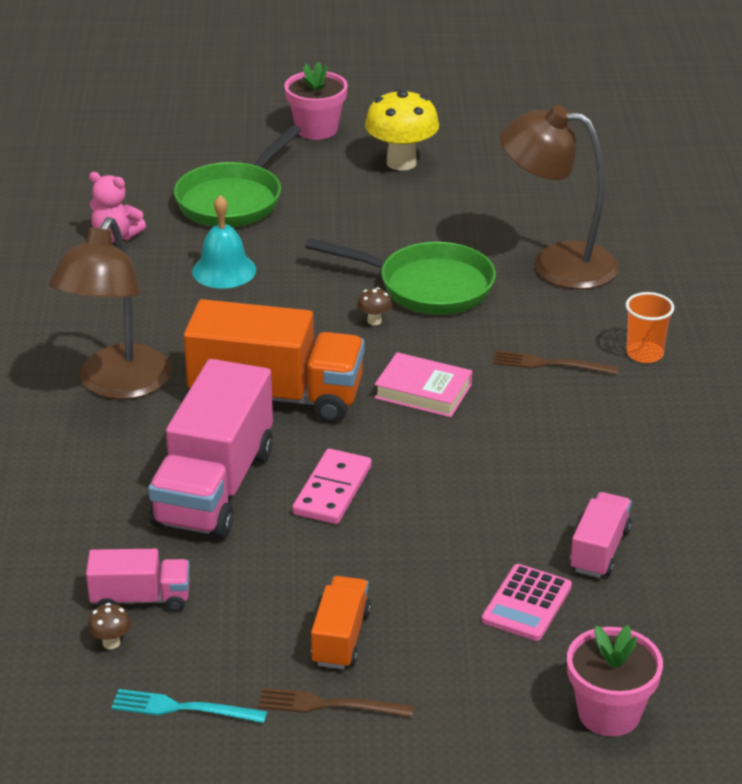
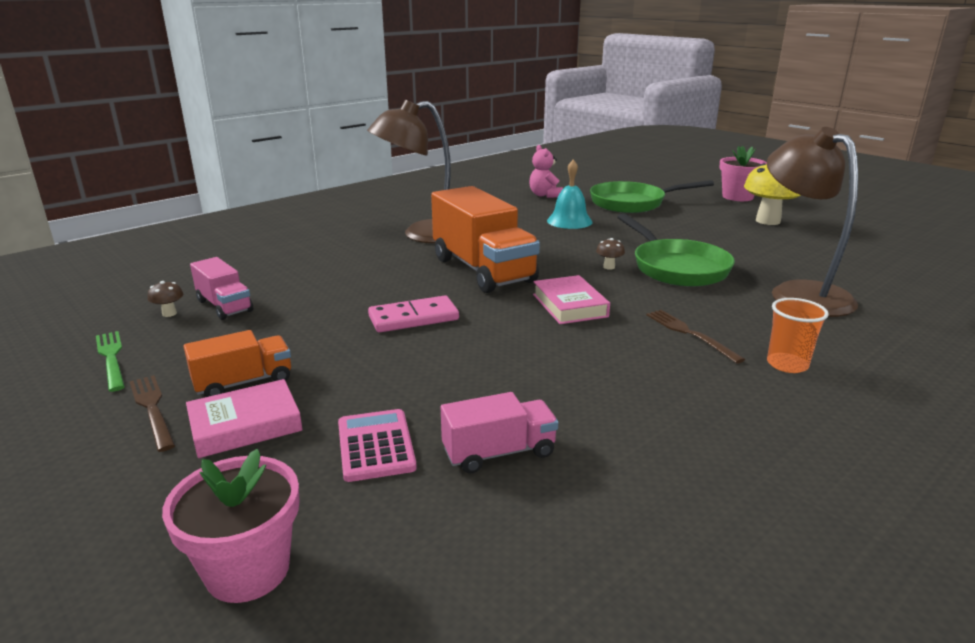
camera: 50 degrees right, 10 degrees down
(183, 708) = (111, 358): turquoise fork -> green fork
(215, 487) = (365, 286): pink truck -> none
(419, 659) = (245, 425): none -> pink book
(526, 603) = (376, 445): pink calculator -> pink calculator turned 90 degrees clockwise

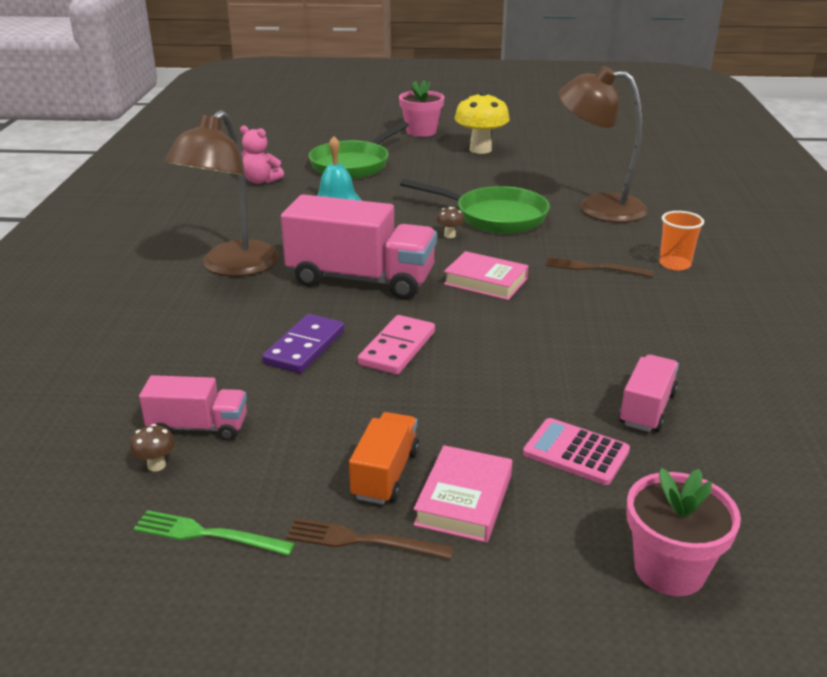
camera: 45 degrees left, 5 degrees up
(364, 292) = (305, 347): none -> purple domino
(483, 270) = (361, 279): orange truck -> pink truck

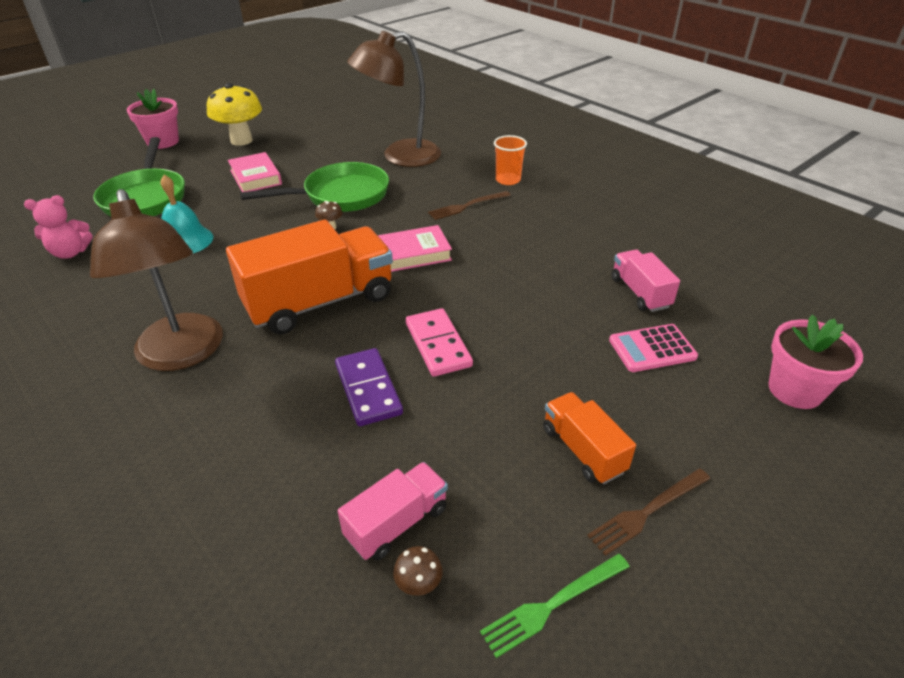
camera: 45 degrees left, 10 degrees up
(361, 279) = (320, 302): pink truck -> orange truck
(463, 500) = (650, 430): pink book -> pink book (255, 177)

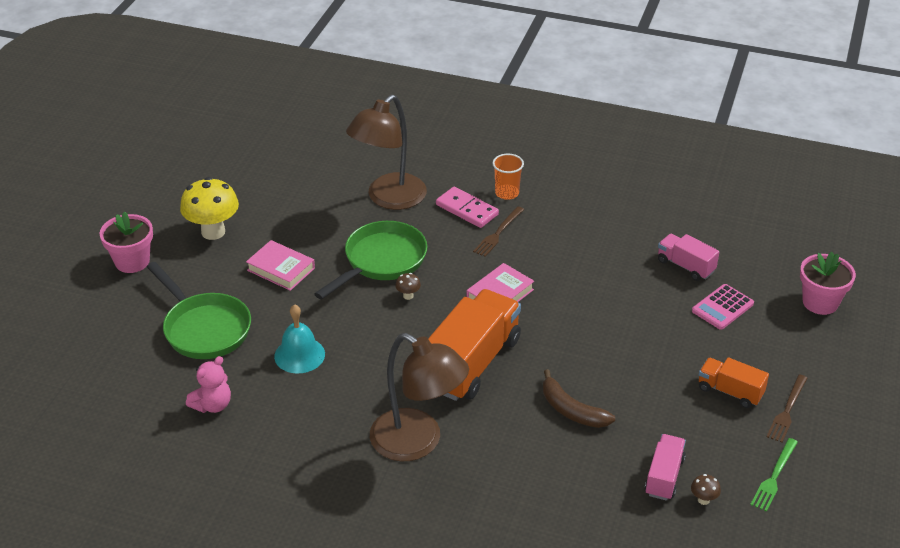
camera: 30 degrees left, 0 degrees up
(368, 389) = (571, 410): purple domino -> brown banana
(438, 345) = (587, 361): pink domino -> pink domino (467, 210)

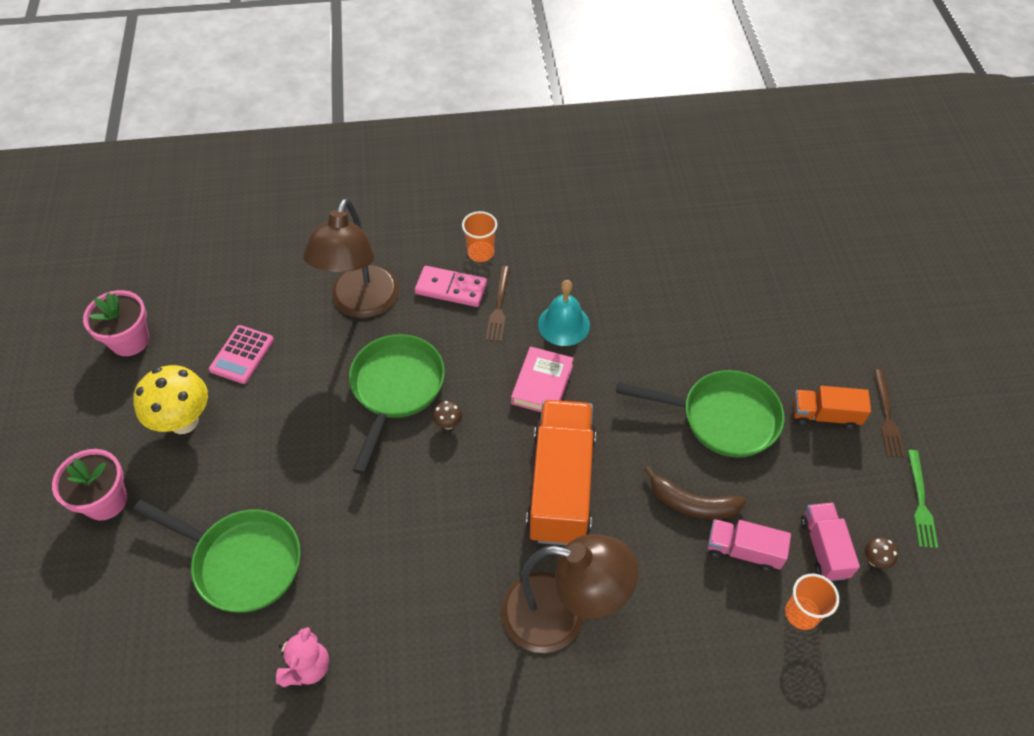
camera: 25 degrees left, 15 degrees up
(281, 269) = (289, 443): pink book -> none
(299, 355) = (371, 552): turquoise bell -> turquoise bell (564, 324)
(614, 510) = (801, 613): none -> orange cup
(637, 364) = (722, 418): none -> green pan
(685, 266) = (701, 279): pink truck -> pink truck (743, 551)
(722, 307) = (762, 316): pink calculator -> pink calculator (242, 355)
(820, 302) = (844, 276): pink flower pot -> pink flower pot (130, 340)

